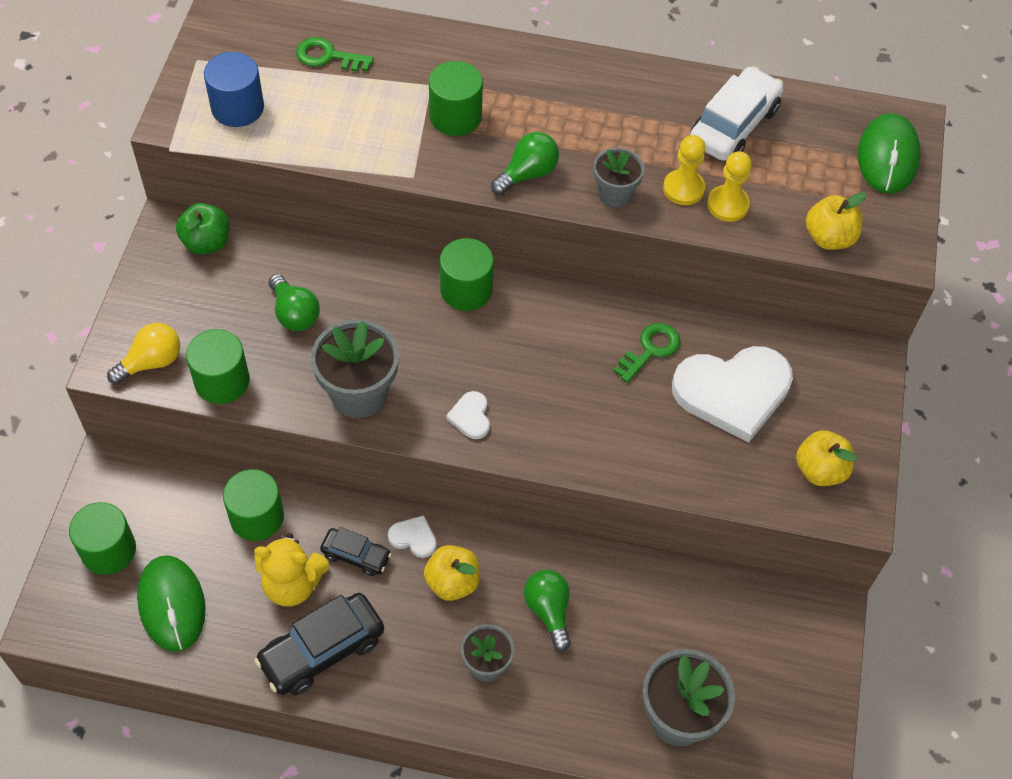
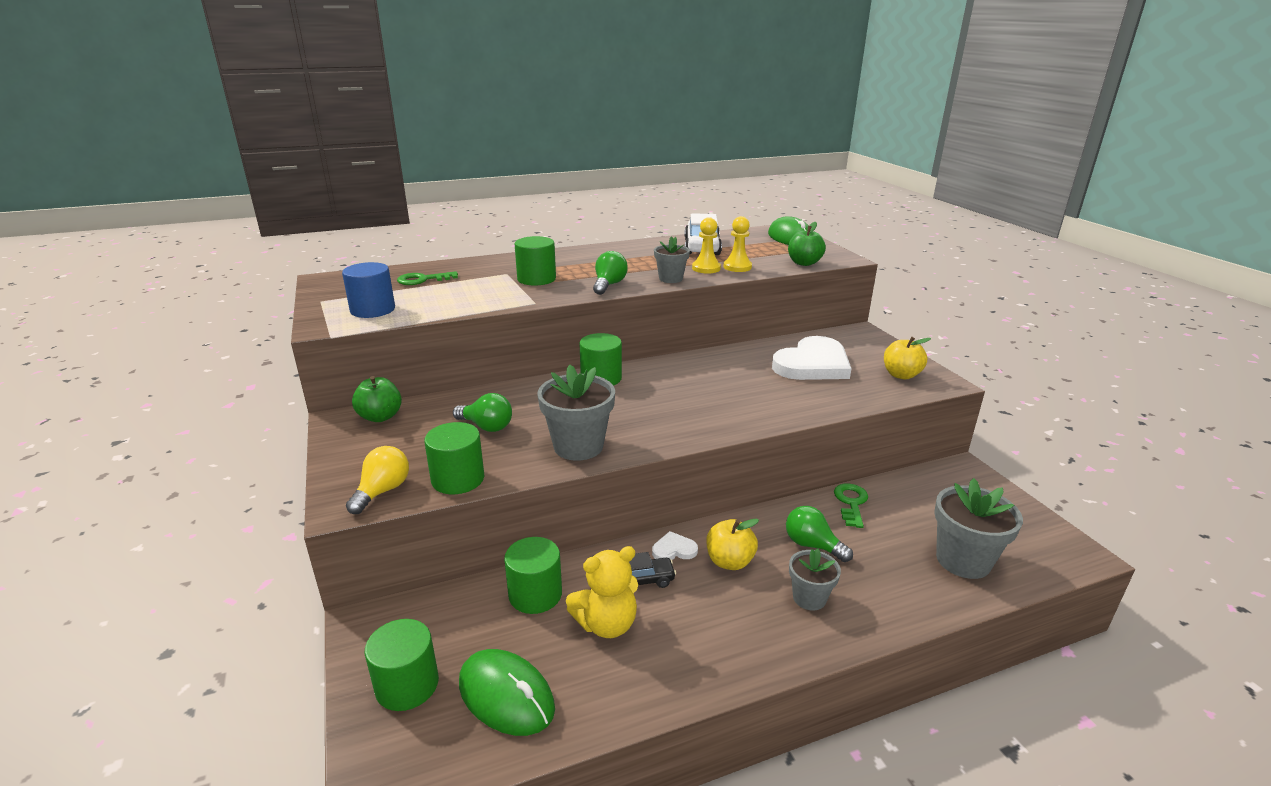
camera: 30 degrees left, 30 degrees down
(322, 650) = (675, 657): black car -> none
(470, 416) = (671, 428): white heart -> none
(650, 349) = (744, 364): green key -> green key (851, 503)
(829, 238) = (804, 263): yellow apple -> green apple

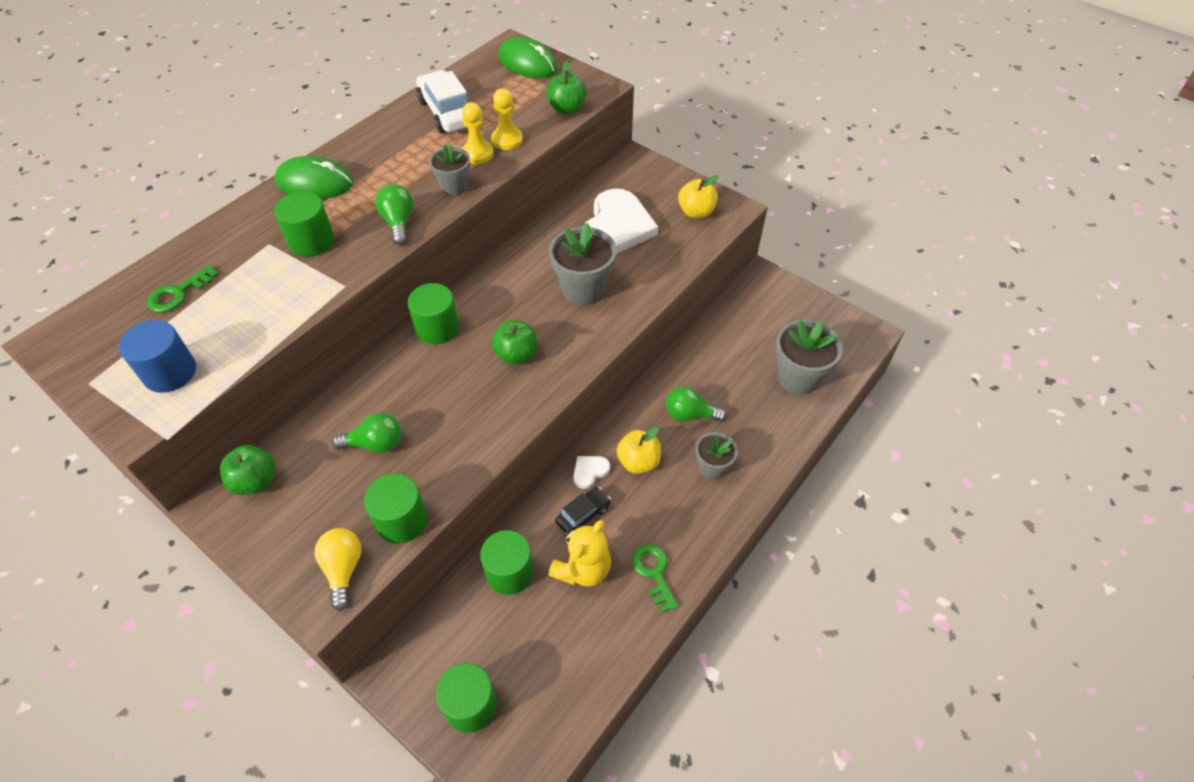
camera: 30 degrees left, 25 degrees up
(506, 696) = (551, 670): green mouse -> green mouse (314, 183)
(578, 446) = (479, 429): grey flower pot -> grey flower pot (583, 289)
(653, 412) = (516, 354): none -> green apple
(851, 503) = (697, 355): green key -> green key (653, 573)

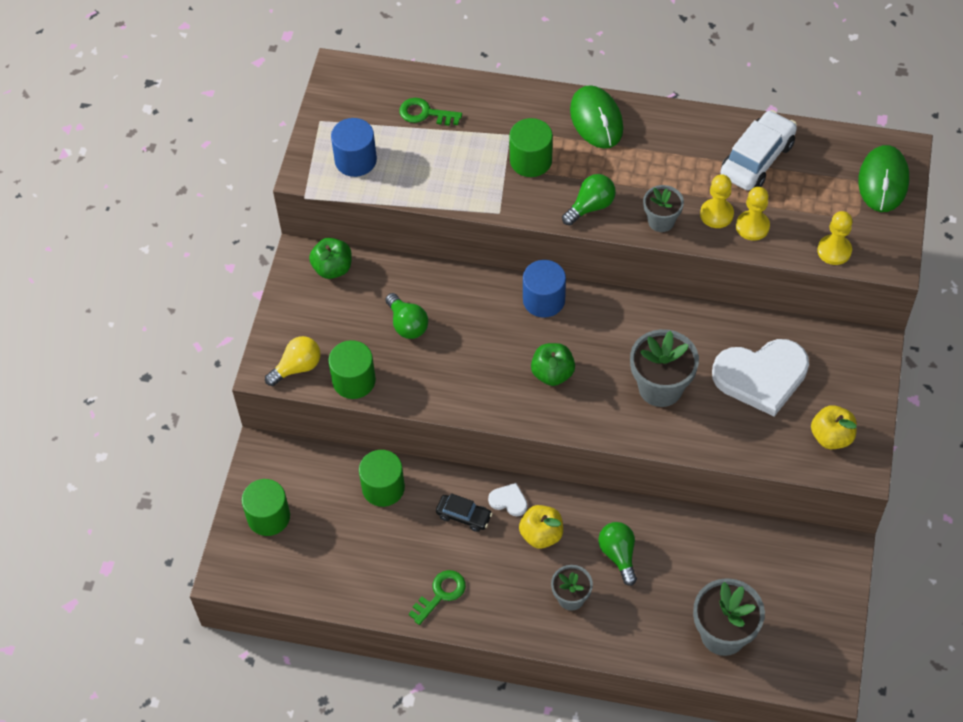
camera: 65 degrees right, 5 degrees up
(437, 328) = (544, 300): green cylinder -> blue cylinder
(567, 109) = (834, 251): green apple -> yellow pawn
(583, 569) = (415, 539): yellow teddy bear -> none

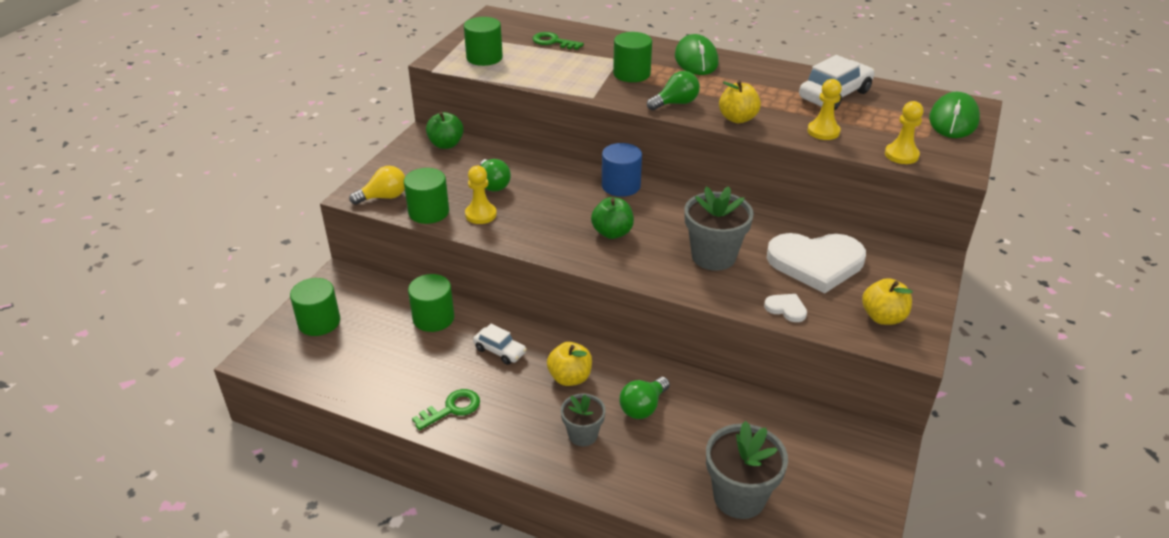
camera: 10 degrees right, 20 degrees down
(355, 160) = (484, 58): blue cylinder -> green cylinder
(464, 516) = (500, 351): black car -> white car
(509, 501) = (547, 346): white heart -> white heart (786, 309)
(618, 555) = (643, 407): green light bulb -> green light bulb turned 135 degrees counterclockwise
(661, 221) = (737, 118): grey flower pot -> yellow apple
(716, 214) = (790, 121): yellow pawn -> yellow pawn (481, 214)

